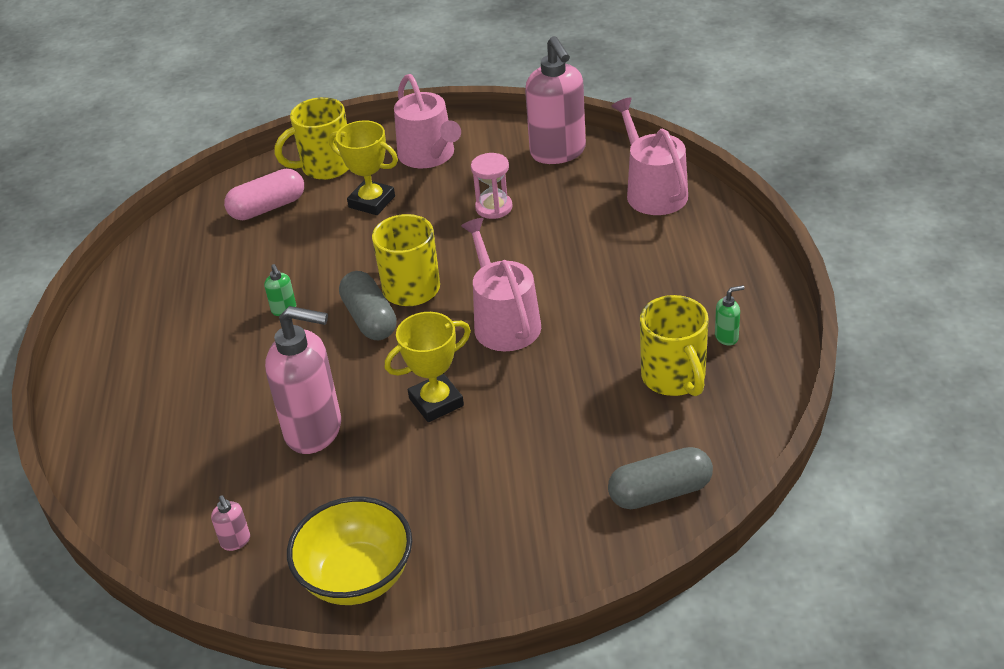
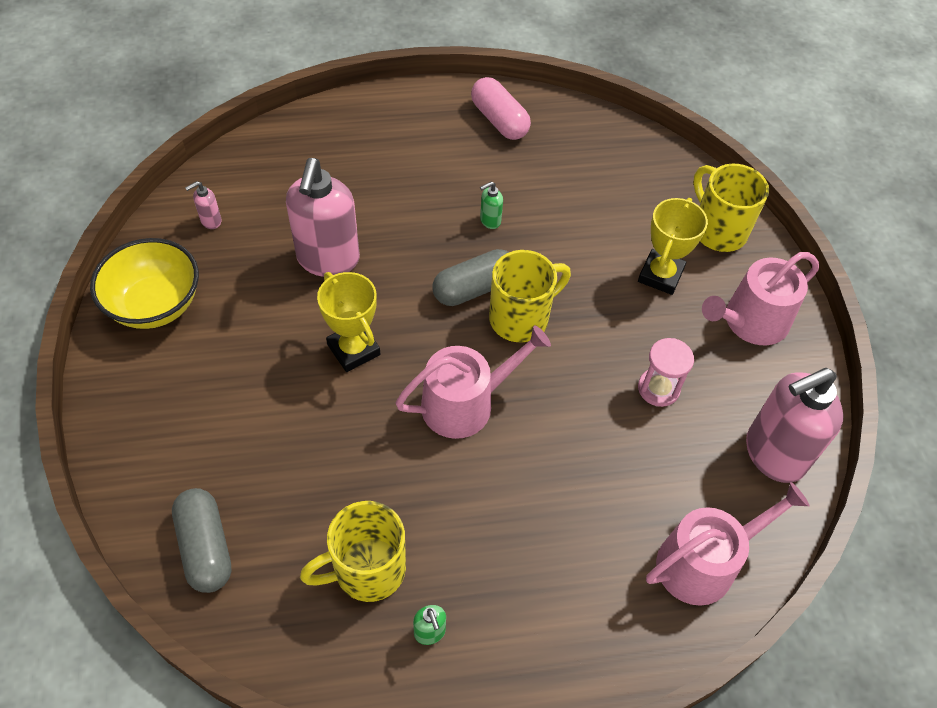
camera: 80 degrees right, 15 degrees up
(267, 208) = (644, 191): pink capsule -> pink capsule (499, 120)

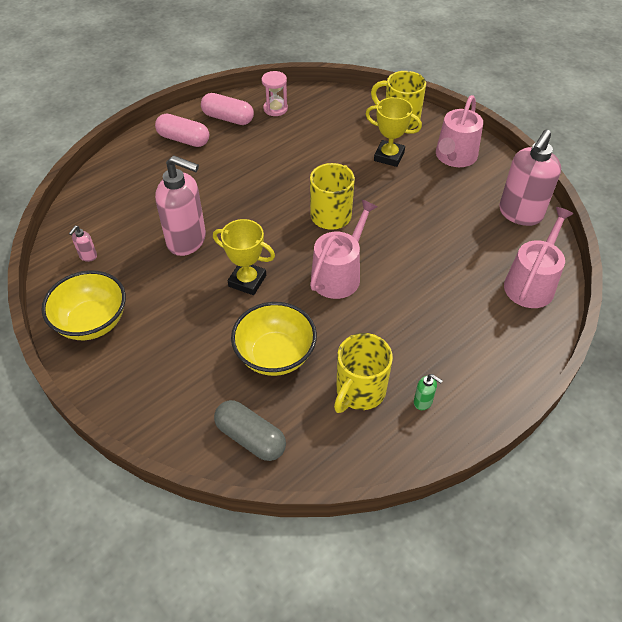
camera: 30 degrees left, 5 degrees down
(310, 463) = (275, 355): none -> yellow bowl
(328, 260) = (187, 241): pink soap dispenser -> pink soap dispenser turned 45 degrees counterclockwise
(425, 124) = (183, 139): none -> pink capsule
(474, 288) = (291, 213): grey capsule -> none
(490, 221) = (269, 173): green soap dispenser -> none
(658, 388) = (436, 212): pink hourglass -> pink hourglass (275, 109)
(660, 275) = (389, 156): yellow trophy -> yellow trophy turned 60 degrees counterclockwise

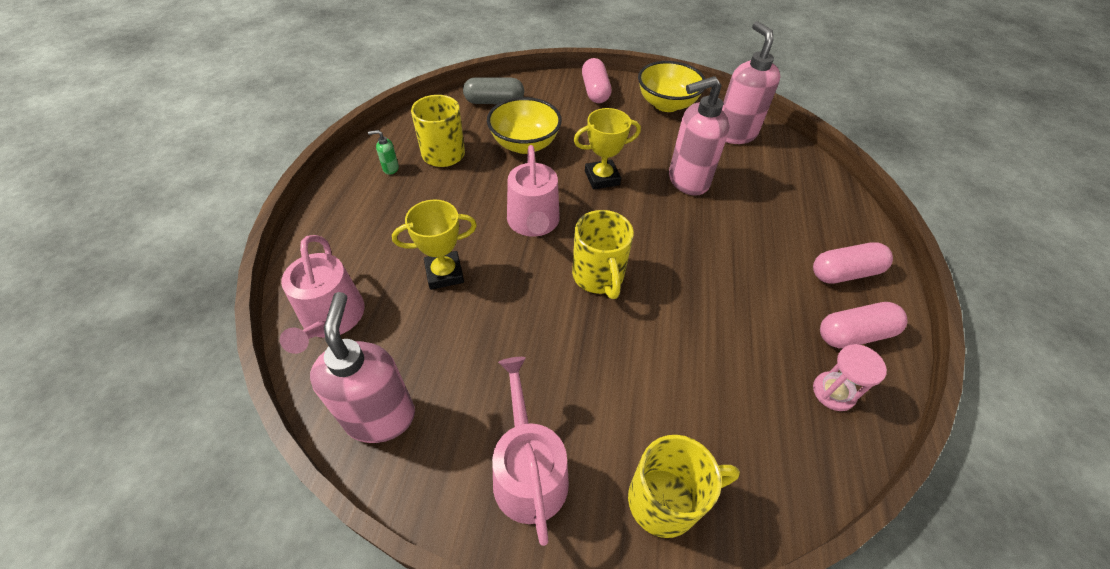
camera: 140 degrees right, 0 degrees up
(88, 256) = (735, 134): pink soap dispenser -> pink soap dispenser, size x2.47
(132, 385) = (595, 91): none -> pink capsule
(389, 156) = (615, 406): yellow trophy -> yellow trophy (444, 273)

